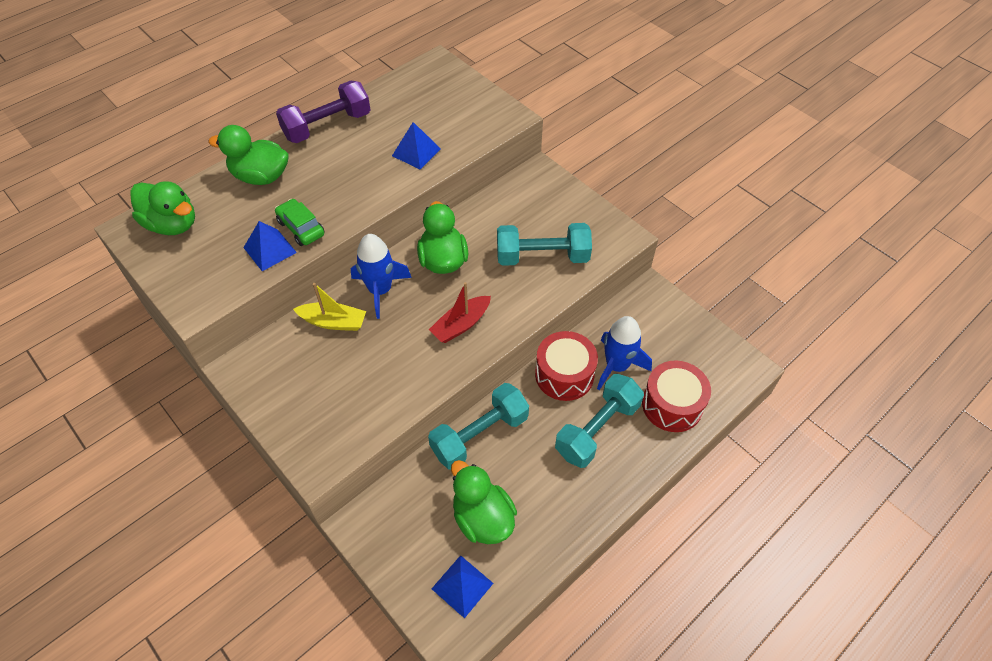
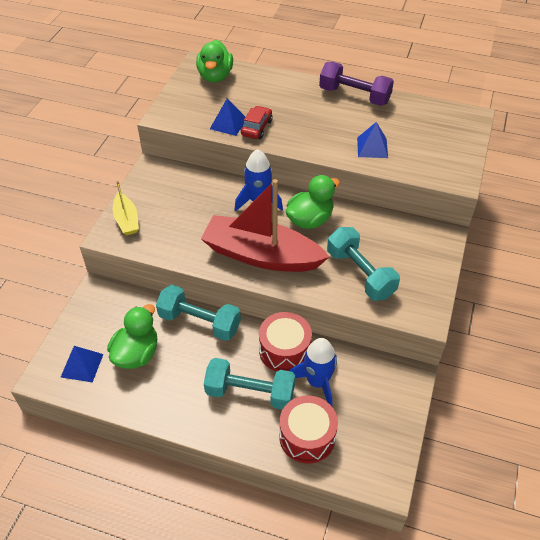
camera: 60 degrees right, 5 degrees down
(261, 176) = (283, 90): green duck -> none
(301, 228) = (256, 128): green car -> red car
(333, 322) = (216, 191): yellow boat -> yellow boat (126, 220)
(461, 325) = (261, 255): red boat -> red boat, size x2.12

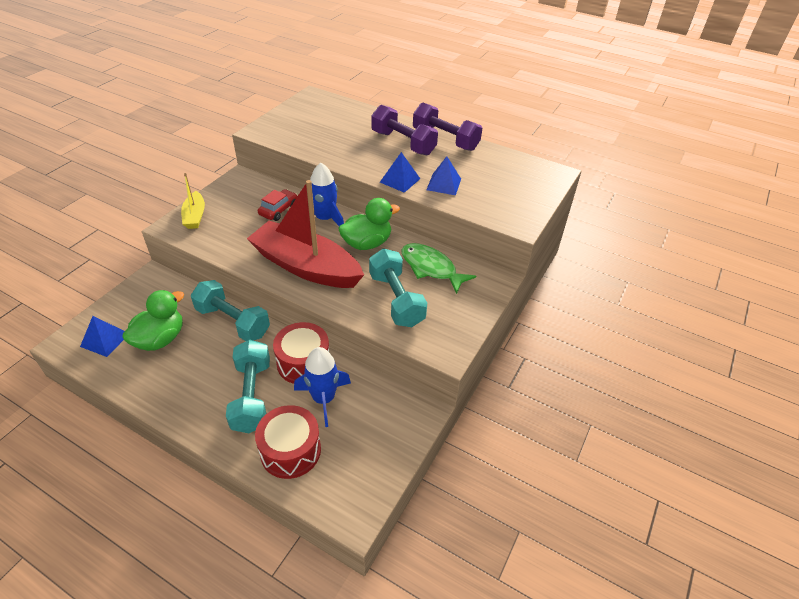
camera: 10 degrees right, 5 degrees down
(215, 76) = (322, 107): green duck -> none
(228, 123) = (315, 145): blue pyramid -> blue pyramid (400, 180)
(250, 393) = (252, 396): turquoise dumbbell -> turquoise dumbbell turned 60 degrees clockwise
(256, 128) = (340, 152): red car -> red car (279, 210)
(315, 106) = (403, 143): none -> purple dumbbell
(380, 235) = (431, 268): none -> green fish

